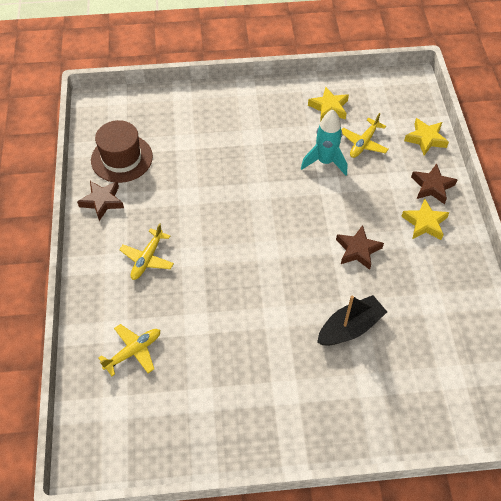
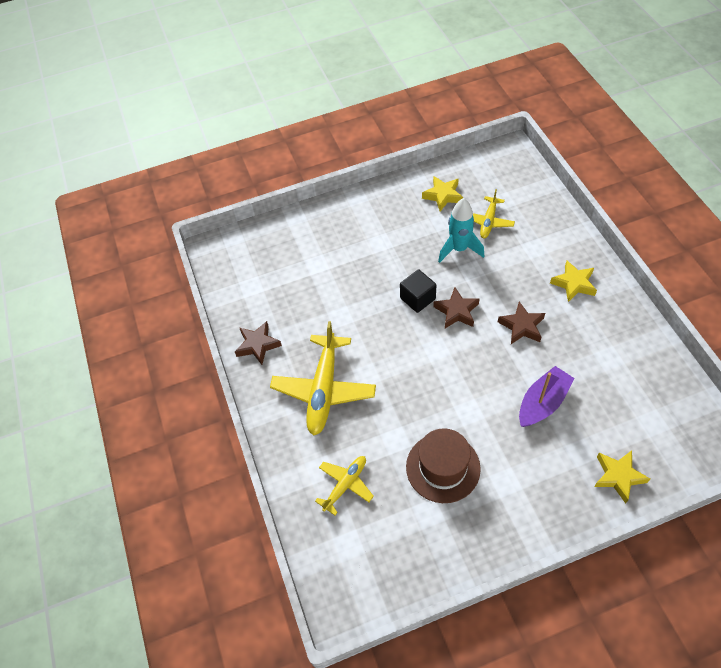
camera: 10 degrees left, 0 degrees up
(122, 158) = (260, 297): brown hat -> brown hat (443, 467)
(147, 259) = (324, 390): yellow plane -> yellow plane, size x1.80
(267, 198) = (417, 298): none -> black cube
(350, 327) = (542, 402): black boat -> purple boat
(425, 139) = (544, 203): yellow star -> yellow star (618, 476)
(432, 186) = (567, 247): brown star -> brown star (456, 311)

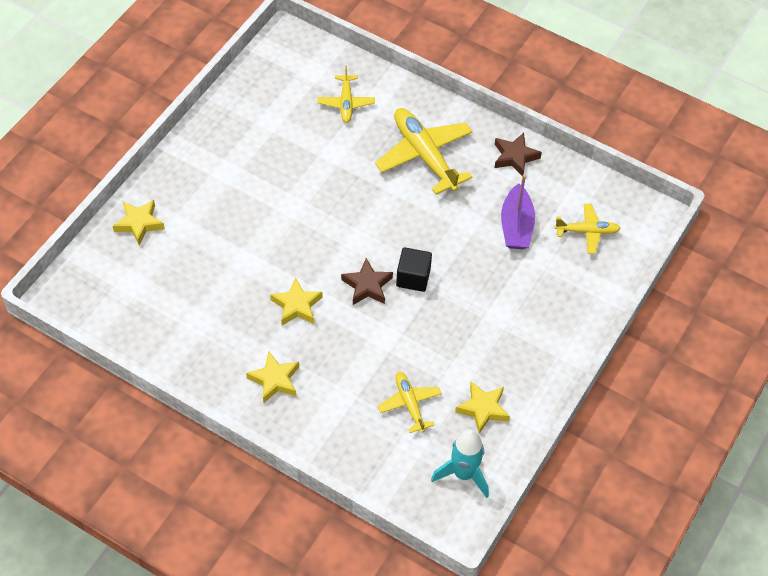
camera: 135 degrees right, 0 degrees up
(267, 261) = (587, 231): none -> yellow plane
(443, 467) = (281, 154): brown hat -> none
(459, 249) = (415, 353): turquoise rocket -> turquoise rocket (463, 474)
(522, 326) = (296, 306): brown star -> yellow star
(542, 402) = (234, 247): purple boat -> purple boat (516, 226)

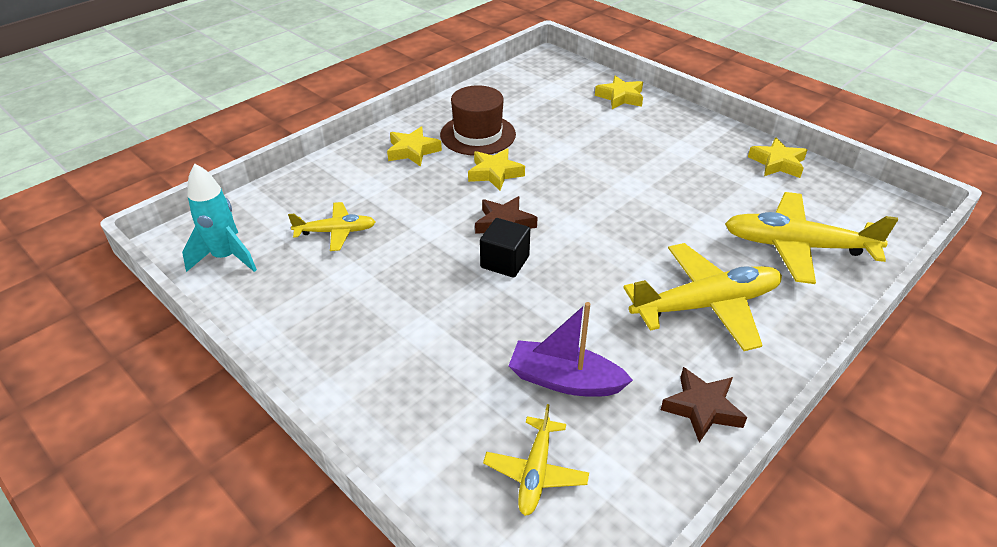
camera: 105 degrees right, 15 degrees down
(234, 332) = (478, 135): none -> brown hat
(346, 103) = (797, 247): yellow plane -> yellow plane, size x1.80
(483, 409) = (295, 288): yellow star -> yellow star (777, 163)

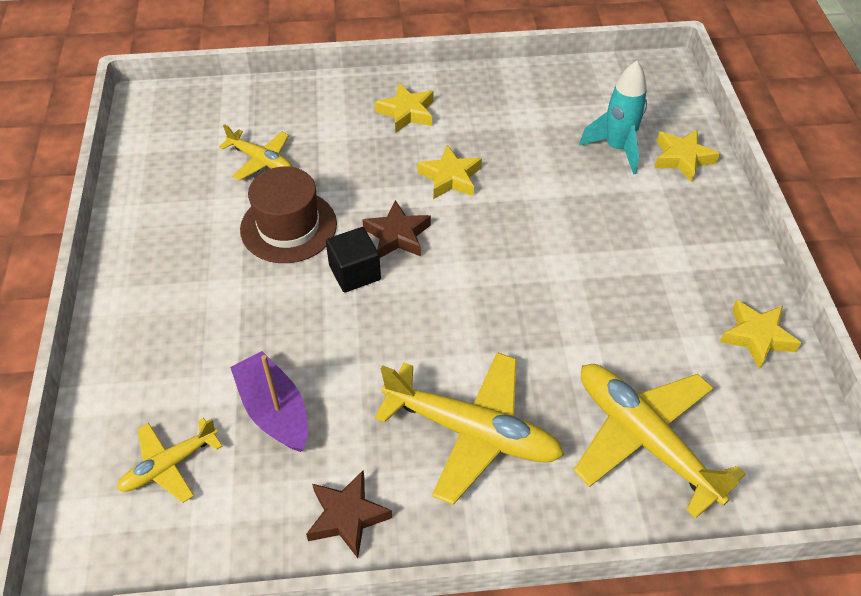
camera: 40 degrees right, 10 degrees up
(226, 257) = (165, 137): turquoise rocket -> turquoise rocket (617, 149)
(478, 135) = (484, 126): brown hat -> brown hat (288, 226)

